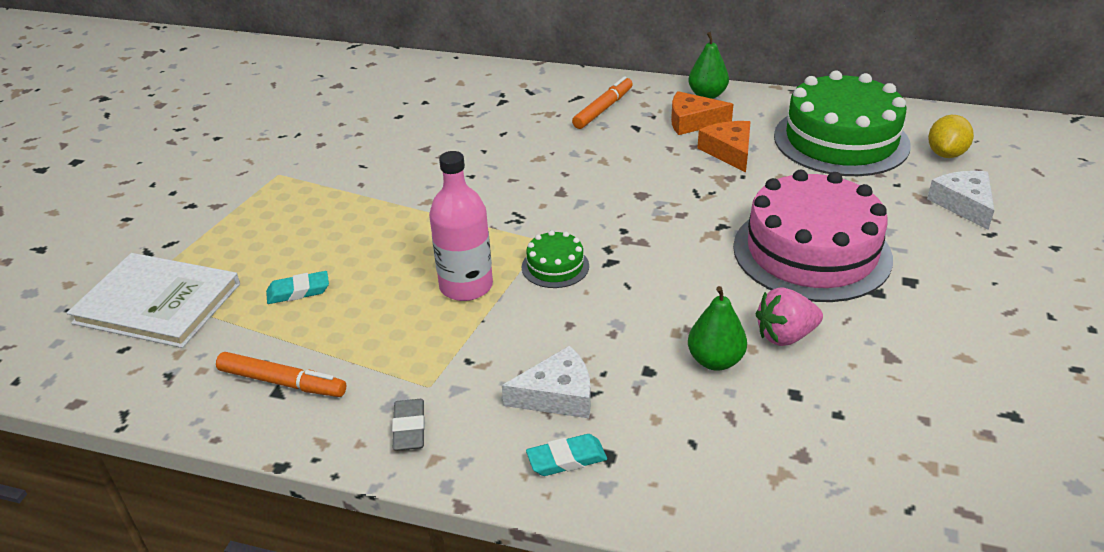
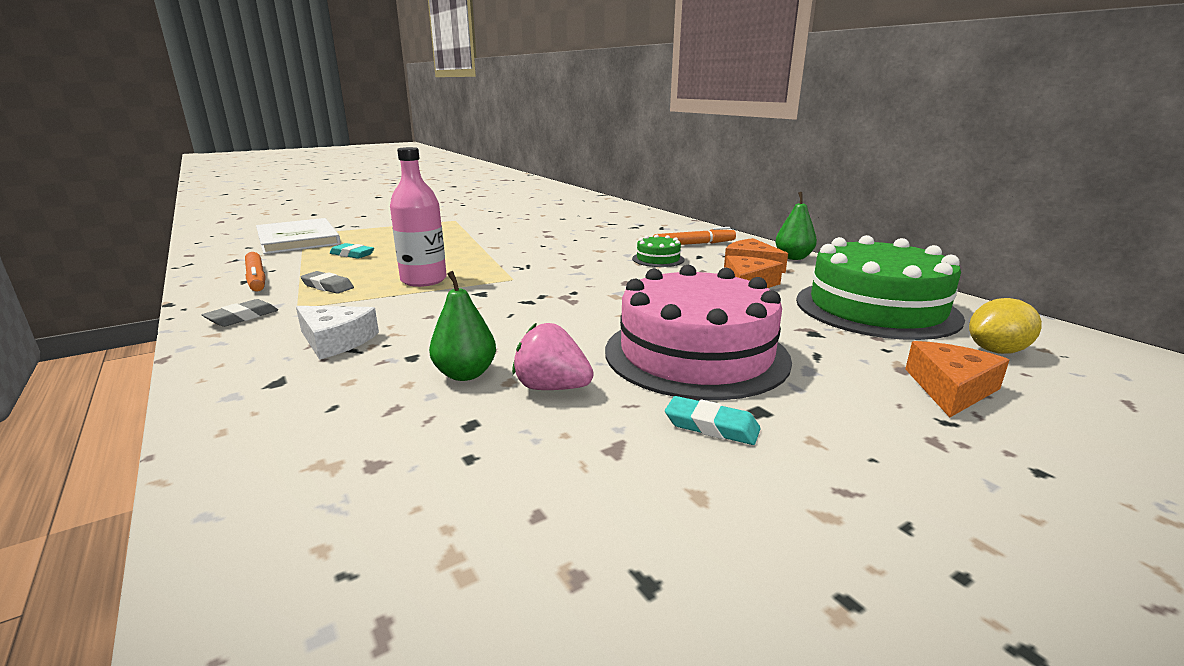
camera: 40 degrees right, 15 degrees down
(391, 347) = (327, 286): none -> grey eraser
(555, 266) = (490, 291): green cake -> green cake (658, 259)
(566, 459) = (255, 370): turquoise eraser -> turquoise eraser (711, 426)
(963, 204) = (950, 388): white cheese -> orange cheese

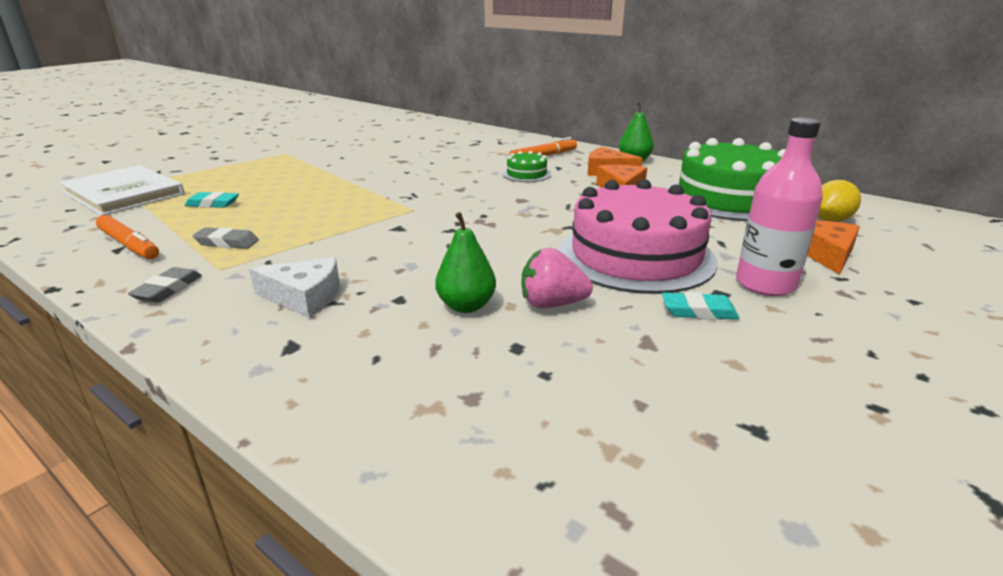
camera: 20 degrees left, 5 degrees up
(423, 280) = (325, 222): pink bottle -> pink bottle (765, 284)

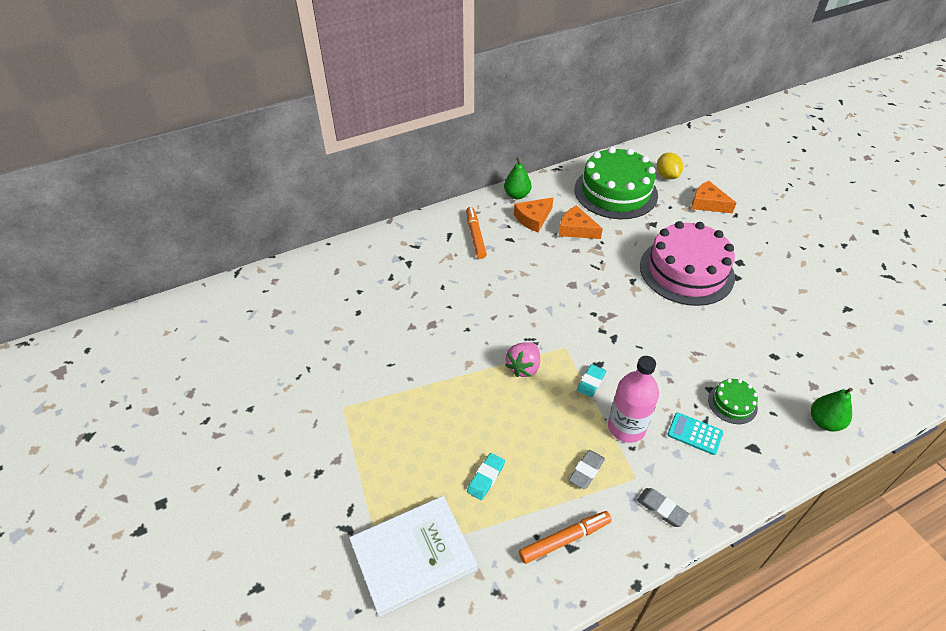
camera: 65 degrees left, 20 degrees up
(304, 297) = (694, 434): white cheese -> turquoise calculator
(466, 306) = (727, 362): green pear -> green pear (824, 422)
(526, 174) = (516, 262): green cake -> green cake (732, 403)
(552, 304) = (734, 327): pink strawberry -> pink strawberry (523, 367)
(699, 311) = (756, 279): turquoise eraser -> turquoise eraser (591, 382)
(765, 284) = (735, 242): pink bottle -> pink bottle (626, 427)

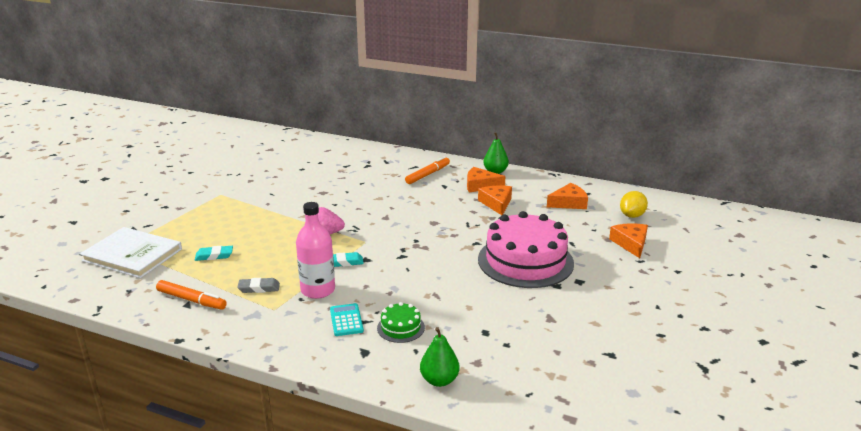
camera: 50 degrees right, 20 degrees down
(615, 192) = (569, 203): green cake -> orange cheese
(661, 509) = (256, 329): grey eraser -> none

